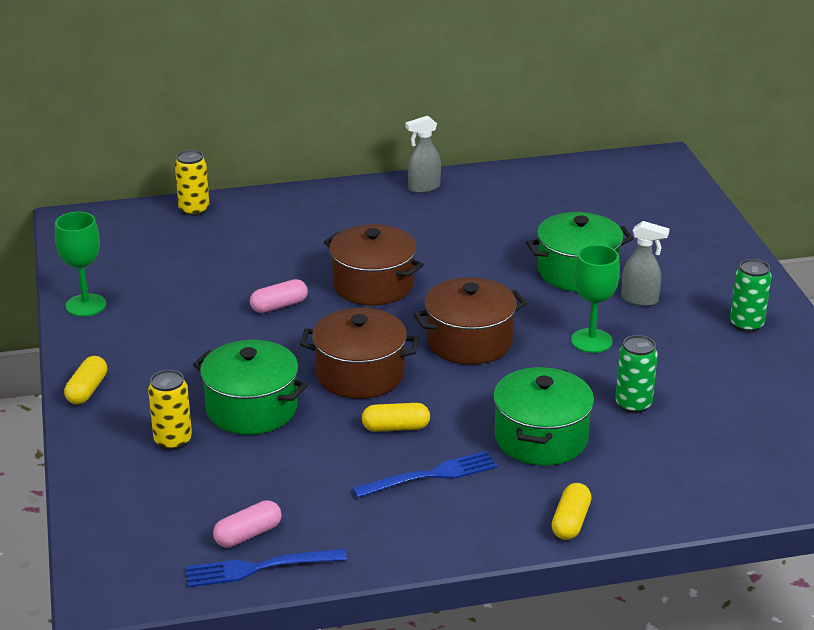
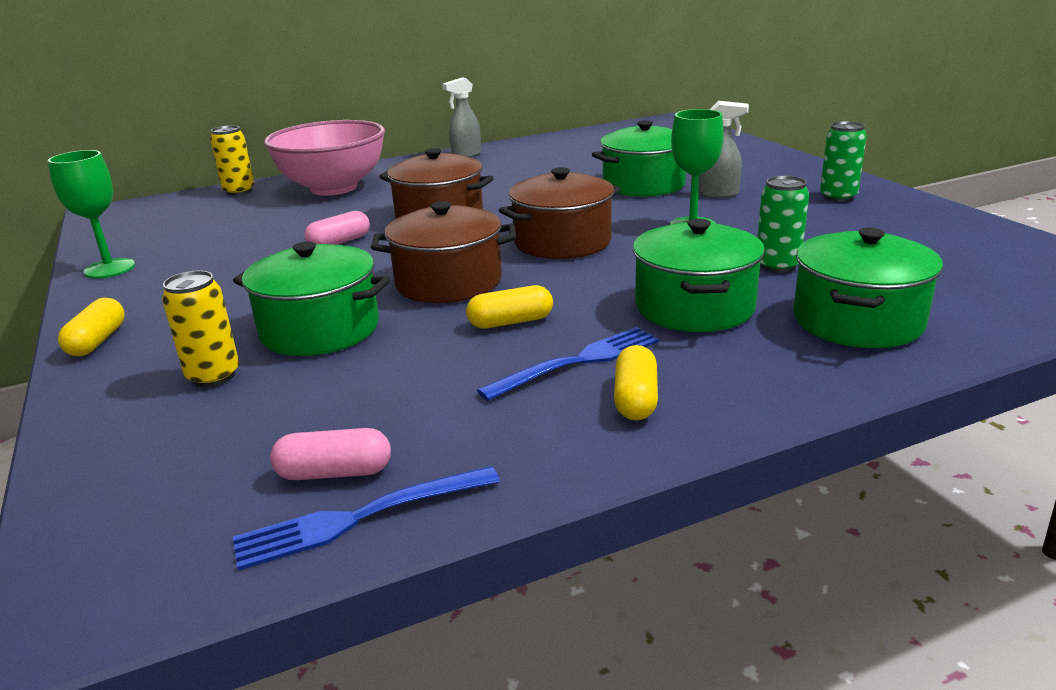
camera: 10 degrees left, 5 degrees down
(248, 535) = (334, 473): pink capsule -> pink capsule turned 45 degrees clockwise
(284, 221) = (334, 188): none -> pink bowl
(570, 522) = (793, 383): yellow capsule -> yellow capsule (635, 399)
(655, 475) = (857, 321): none -> green pot

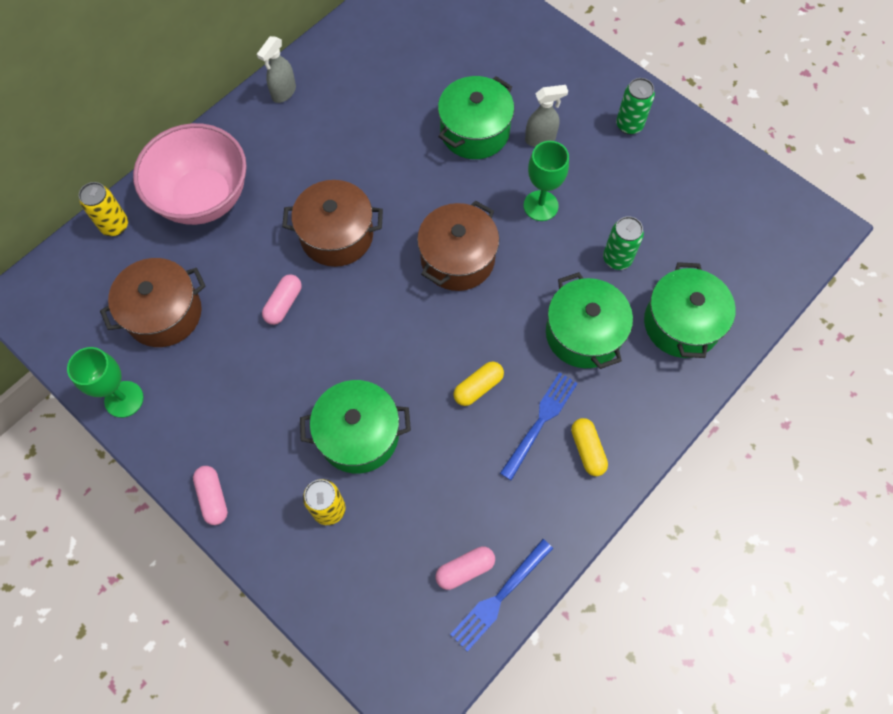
camera: 25 degrees left, 40 degrees up
(97, 341) = (213, 497): yellow capsule -> pink capsule
(449, 282) = (407, 345): brown pot -> brown pot (164, 313)

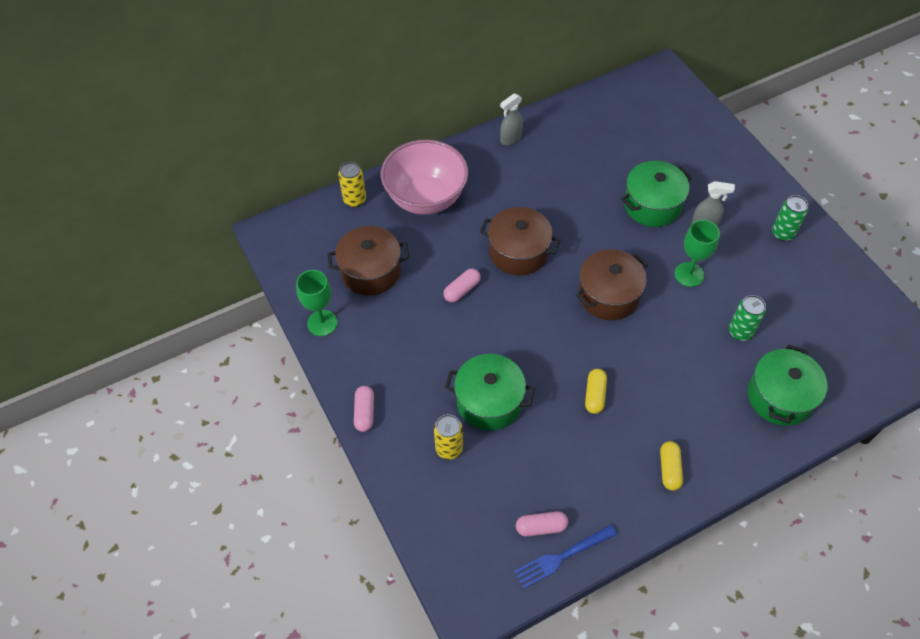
camera: 20 degrees right, 10 degrees down
(478, 387) = (594, 395): yellow capsule -> yellow capsule turned 60 degrees counterclockwise
(540, 421) = (637, 436): blue fork -> none
(583, 334) = (694, 380): green pot -> none

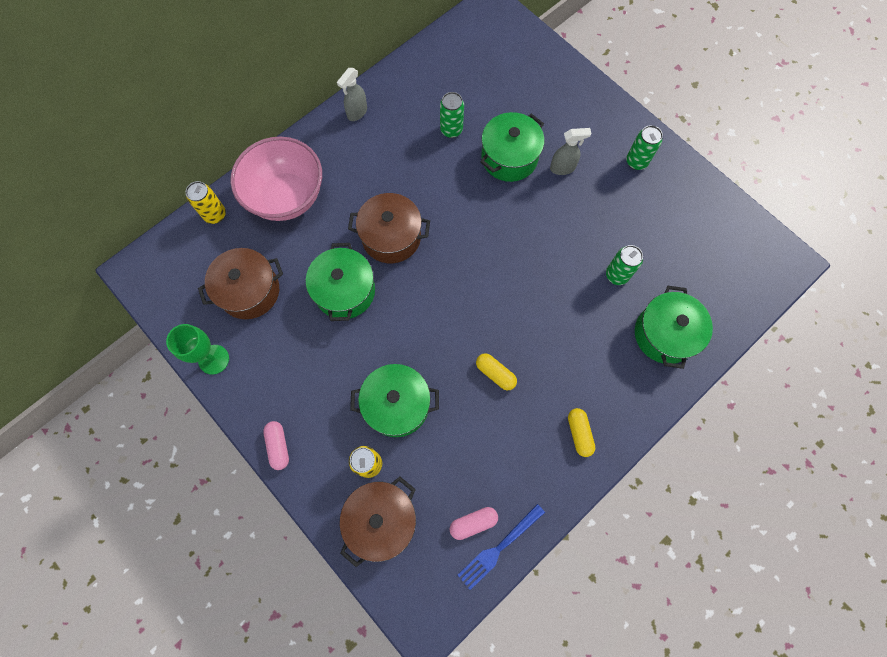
camera: 15 degrees left, 15 degrees up
(462, 290) = (345, 291): pink capsule -> green pot
(594, 395) = (495, 373): yellow capsule -> yellow capsule turned 45 degrees counterclockwise
(599, 170) = (451, 130): none -> green can
(608, 295) = (487, 264): brown pot -> brown pot (381, 520)
(689, 274) = (558, 225): green goblet -> none

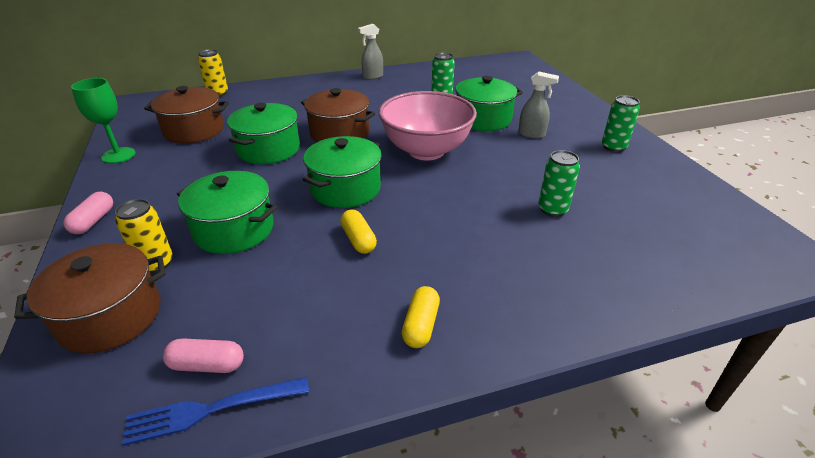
camera: 25 degrees right, 35 degrees down
(287, 197) = (278, 98): pink bowl -> pink bowl (426, 151)
(664, 334) = (593, 271): green pot -> green pot (345, 189)

